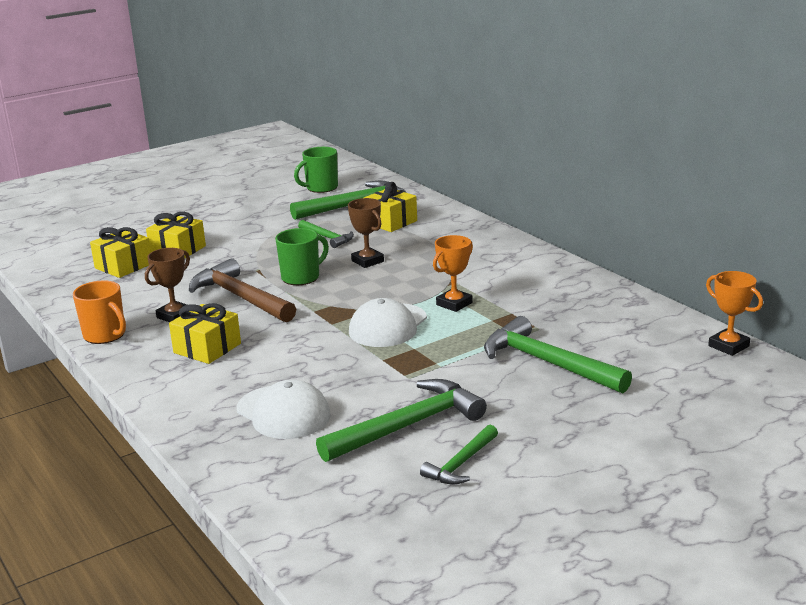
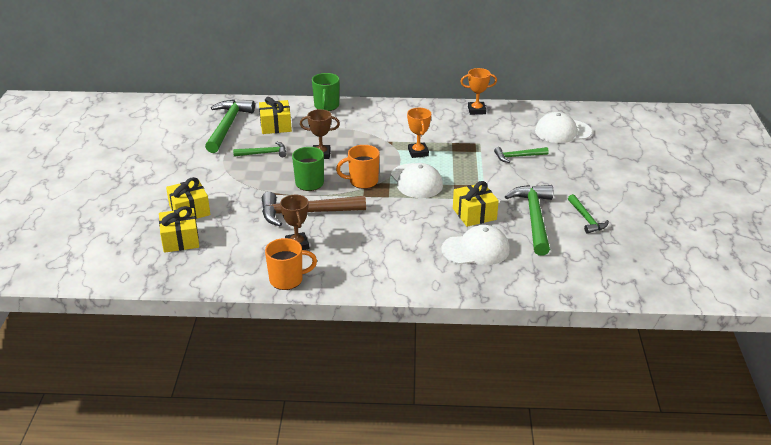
camera: 55 degrees left, 10 degrees up
(207, 348) = (361, 248): yellow gift -> yellow gift (474, 214)
(321, 188) = (176, 125): green mug -> green mug (326, 106)
(343, 300) = (362, 181): none -> orange mug
(547, 363) = (518, 156): green hammer -> green hammer, size x0.55
(671, 369) = (562, 131): none -> white cap
(728, 346) = (558, 109): orange trophy -> orange trophy (476, 110)

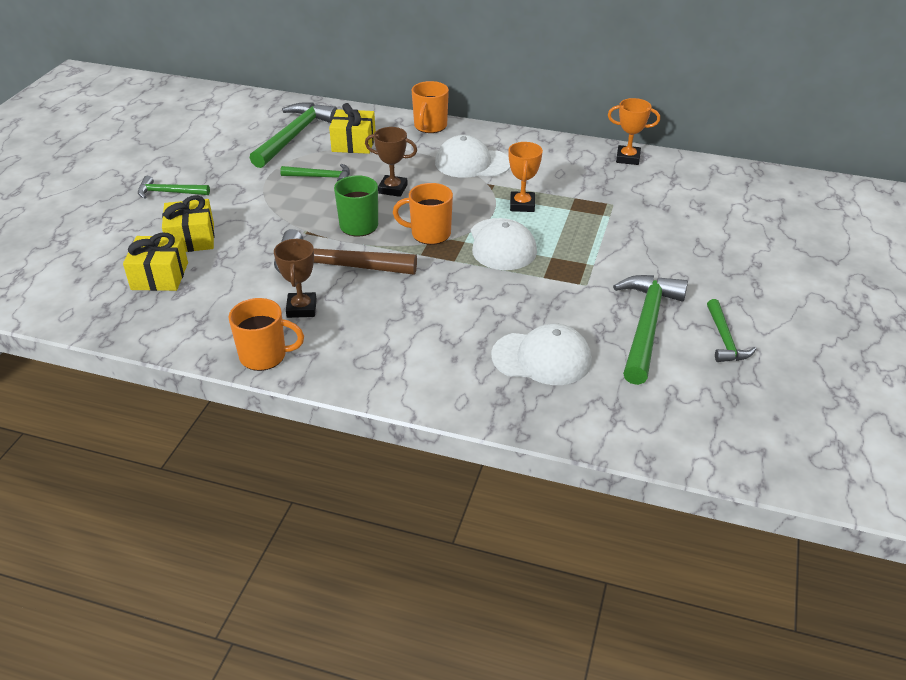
camera: 15 degrees right, 5 degrees up
(326, 106) = (430, 126): green mug -> orange mug
(474, 214) = (562, 305): yellow gift -> none
(518, 156) = (659, 231): green hammer -> green hammer (169, 192)
(562, 131) = (739, 204): white cap -> white cap (472, 163)

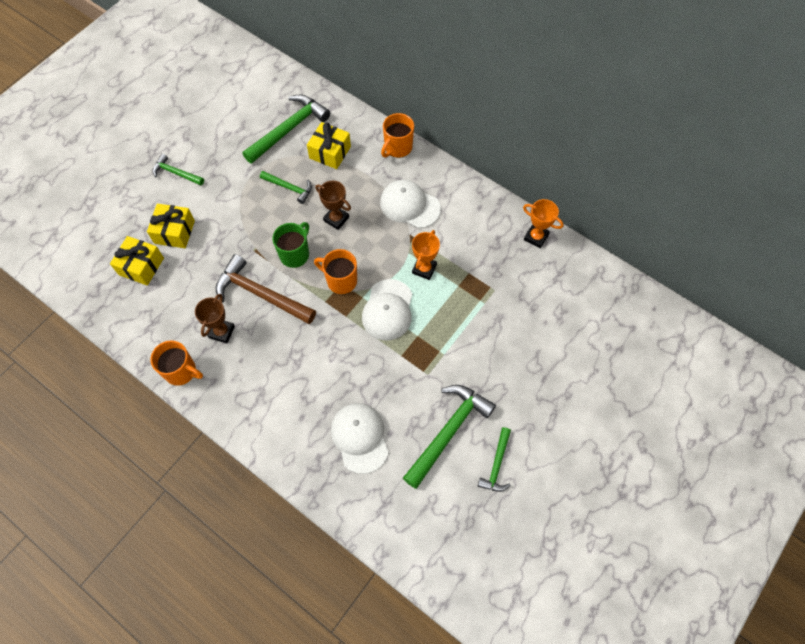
camera: 20 degrees right, 25 degrees up
(541, 358) = (360, 438): white cap -> white cap turned 135 degrees counterclockwise

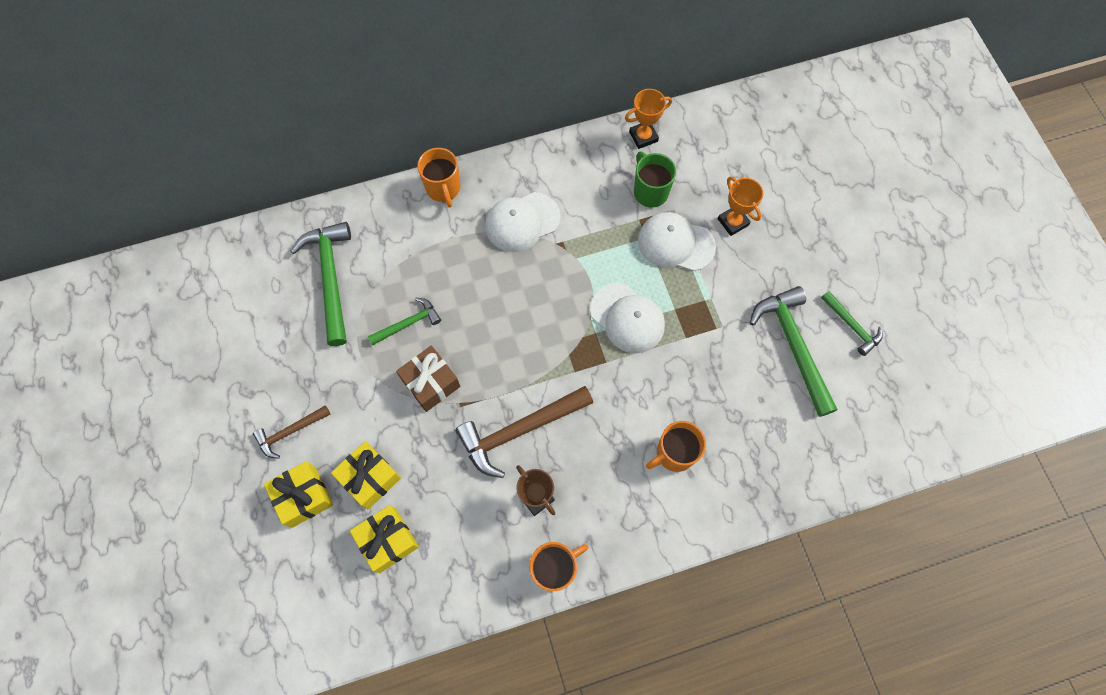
camera: 55 degrees left, 5 degrees up
(176, 173) = (290, 432): green hammer -> brown hammer
(258, 225) = (431, 383): none -> brown gift
(295, 254) = (496, 367): green mug -> green mug (650, 191)
(330, 152) = (395, 256): yellow gift -> yellow gift (303, 497)
(336, 219) = (484, 301): brown trophy -> none
(341, 280) = (561, 341): orange mug -> orange mug (674, 453)
(360, 438) = (748, 431): white cap -> white cap (676, 243)
(424, 269) = (605, 256): orange trophy -> orange trophy (733, 222)

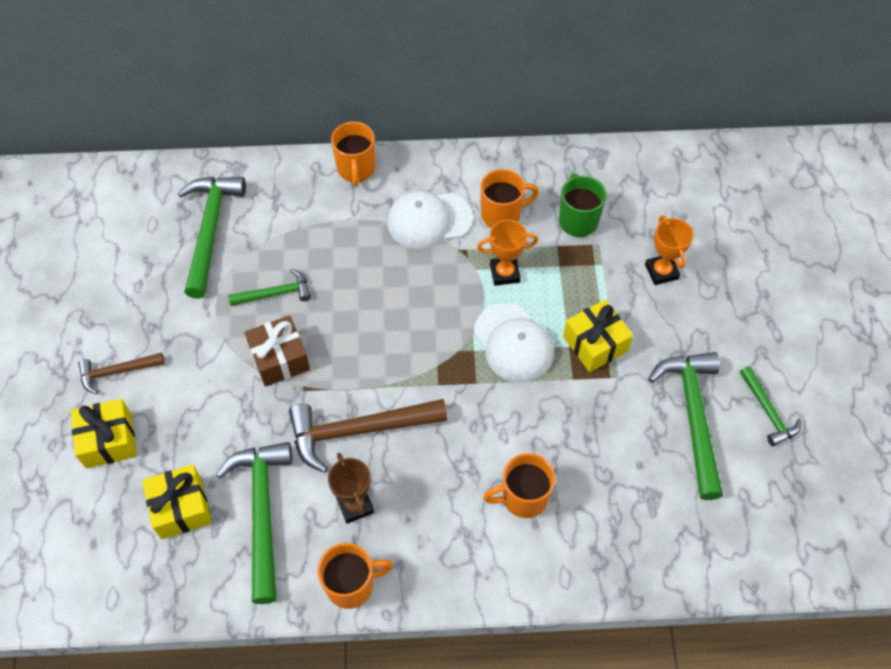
camera: 15 degrees right, 10 degrees down
(370, 478) = (184, 439): yellow gift -> yellow gift (595, 343)
(459, 525) = (262, 512): none -> green hammer
(584, 201) = (502, 214): none -> orange mug
(643, 136) = (587, 164): orange trophy -> orange trophy (504, 273)
(676, 243) = (590, 279): white cap -> none

